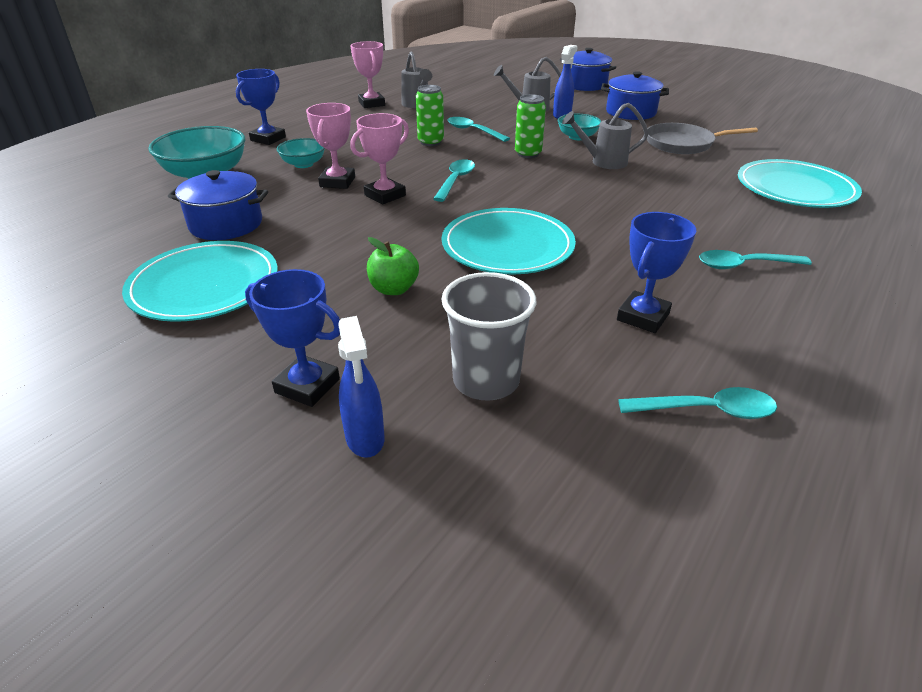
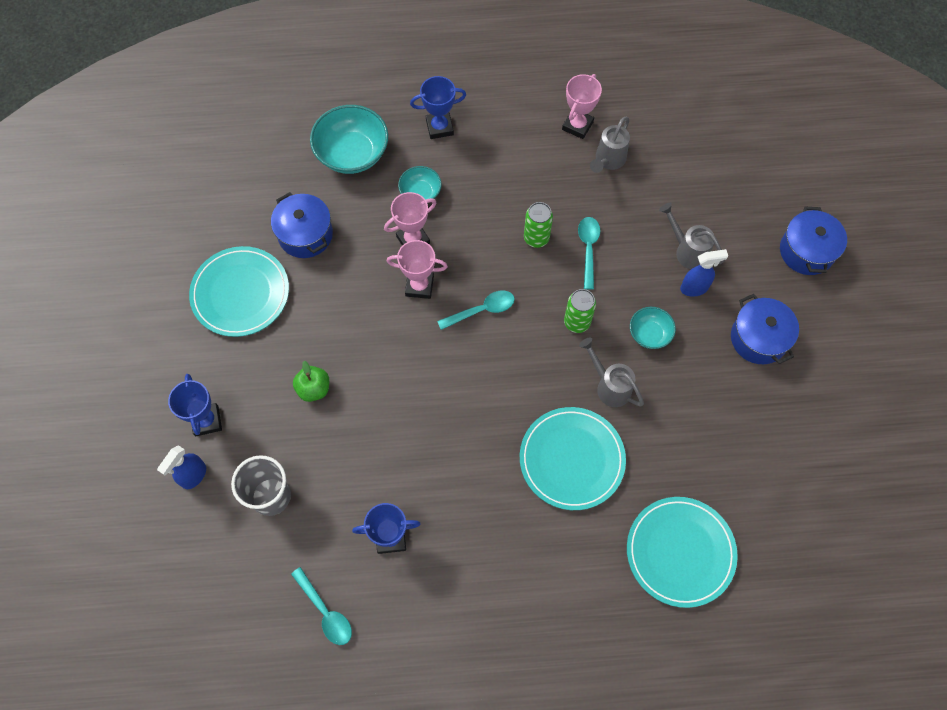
camera: 50 degrees right, 30 degrees up
(507, 246) = (413, 412): turquoise plate -> turquoise plate (572, 459)
(682, 144) = (710, 423): grey pan -> none
(744, 265) = (506, 567): turquoise spoon -> none

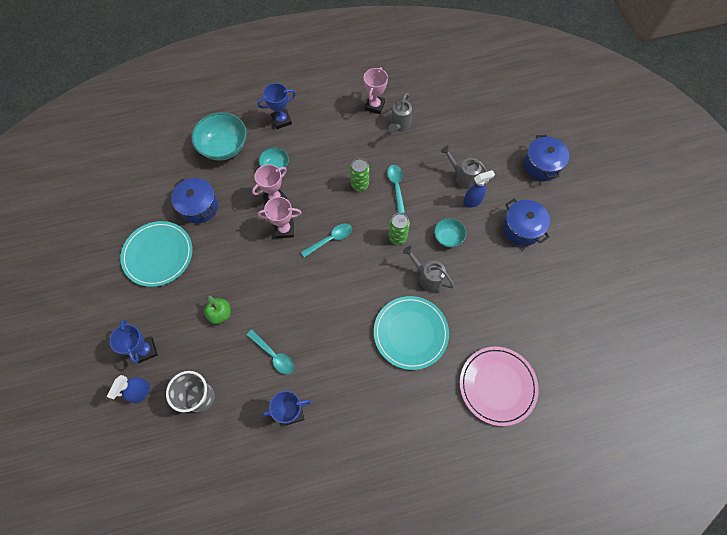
camera: 10 degrees left, 0 degrees up
(325, 612) = (252, 476): turquoise spoon -> turquoise spoon (274, 355)
(680, 552) = (497, 386): turquoise plate -> pink plate

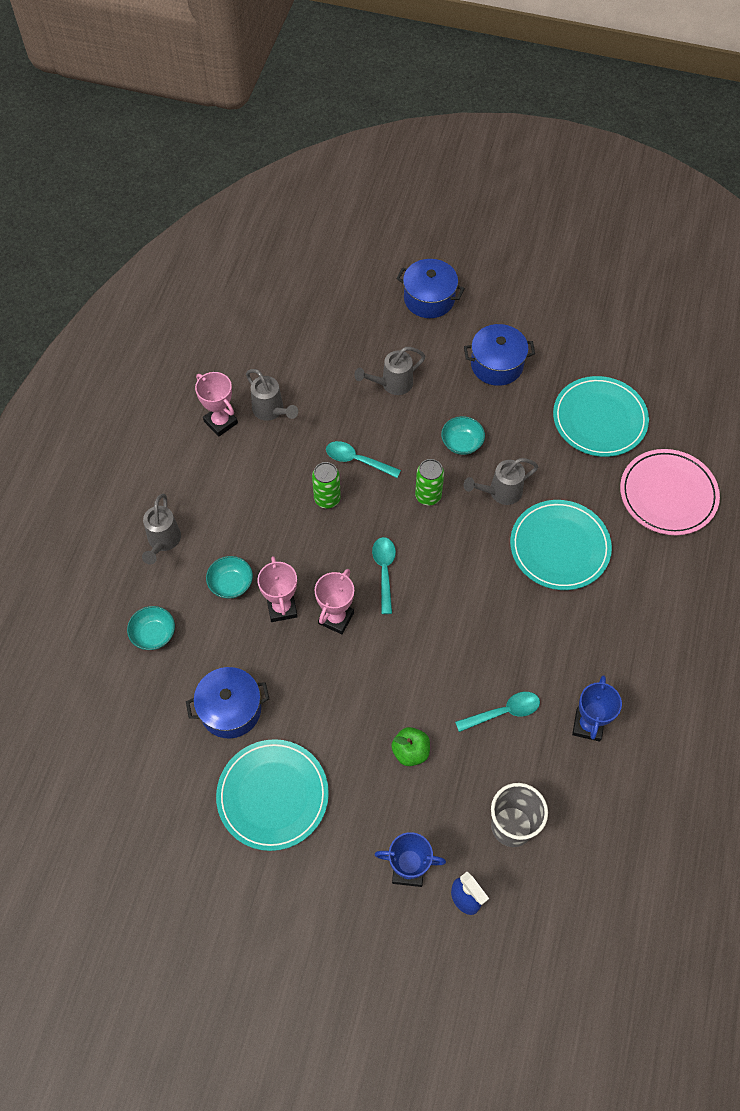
camera: 60 degrees left, 5 degrees down
(224, 147) = (154, 634): turquoise bowl -> turquoise bowl, size x0.55
(281, 120) = (163, 542): blue trophy -> grey watering can
(472, 201) = (431, 393): blue spray bottle -> none
(526, 312) = (599, 419): none -> turquoise plate

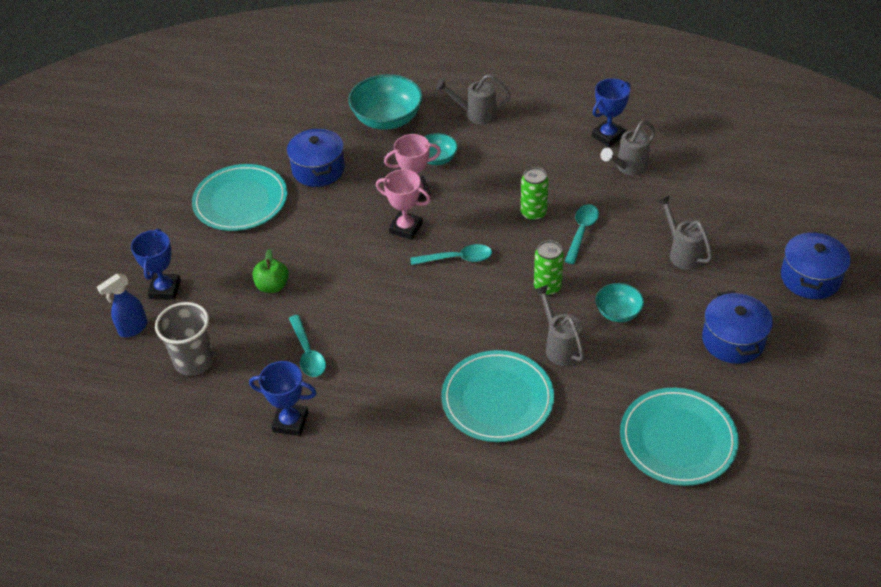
camera: 90 degrees right, 15 degrees down
(154, 634) = (387, 119): turquoise bowl -> turquoise bowl, size x1.82
(221, 422) = (608, 136): pink trophy -> blue trophy
(668, 494) = (580, 507): pink plate -> none

